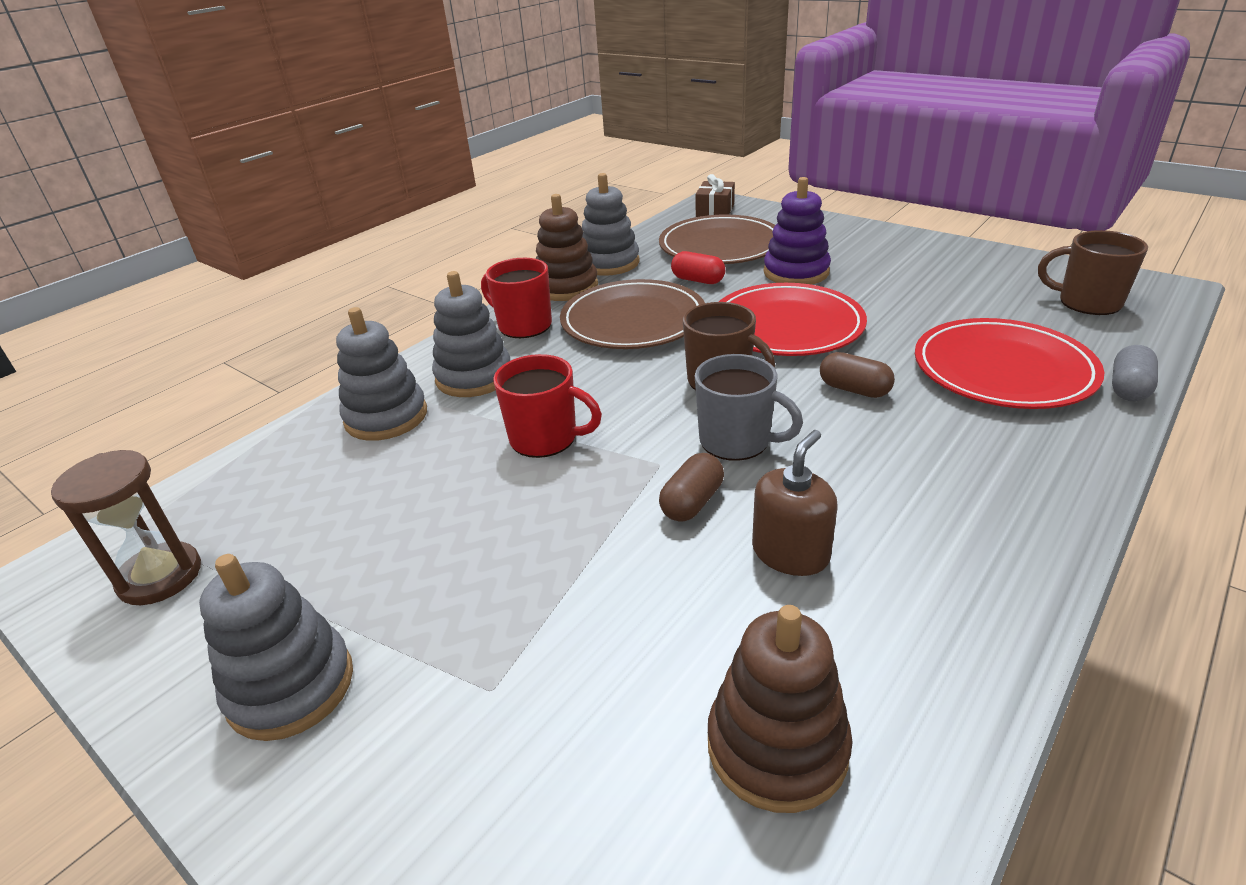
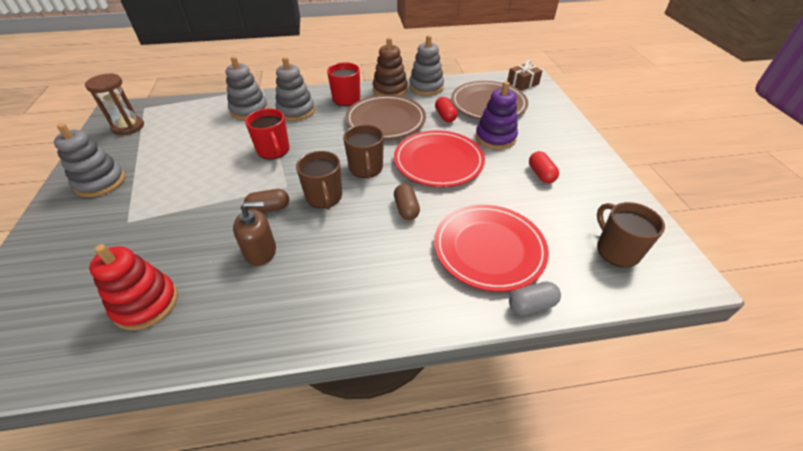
camera: 40 degrees right, 10 degrees up
(737, 441) = (324, 197): grey mug -> brown mug
(777, 747) = (146, 304): brown stacking toy -> red stacking toy
(906, 280) = (541, 174): none -> red capsule

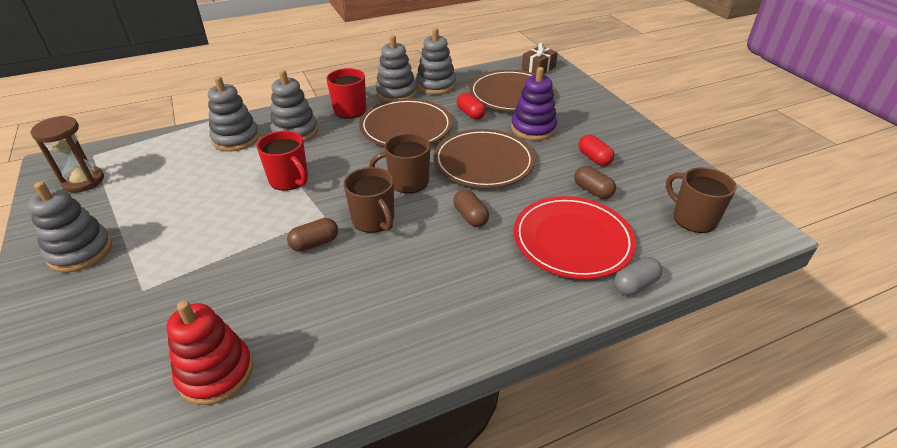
camera: 15 degrees left, 5 degrees down
(260, 251) = (327, 290): brown soap dispenser -> none
(366, 168) = (407, 182): brown mug -> brown mug turned 105 degrees clockwise
(390, 89) = (396, 93): brown stacking toy -> grey stacking toy
(438, 161) = (483, 162): red plate -> brown plate
(527, 205) = (592, 191): none -> brown capsule

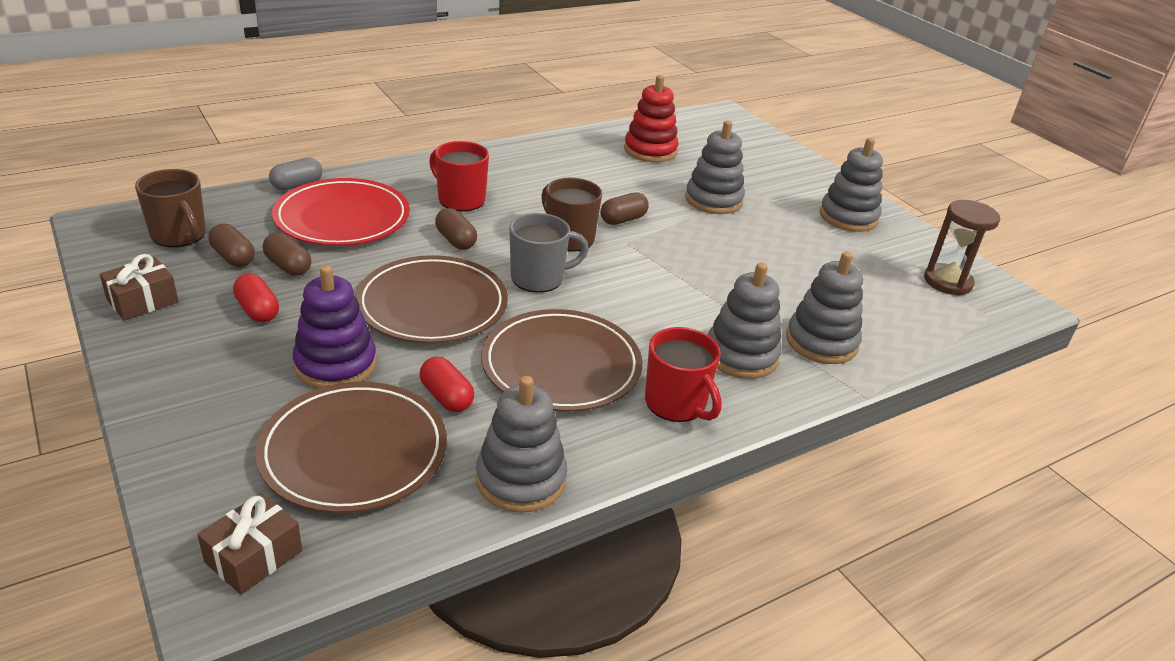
camera: 170 degrees right, 5 degrees down
(289, 180) = (695, 282): red mug -> red mug (460, 199)
(396, 93) = (602, 451): grey stacking toy -> grey stacking toy (713, 200)
(407, 182) = (539, 278): brown mug -> grey mug
(637, 198) = (233, 257): none -> brown capsule
(670, 164) = (142, 301): none -> brown gift

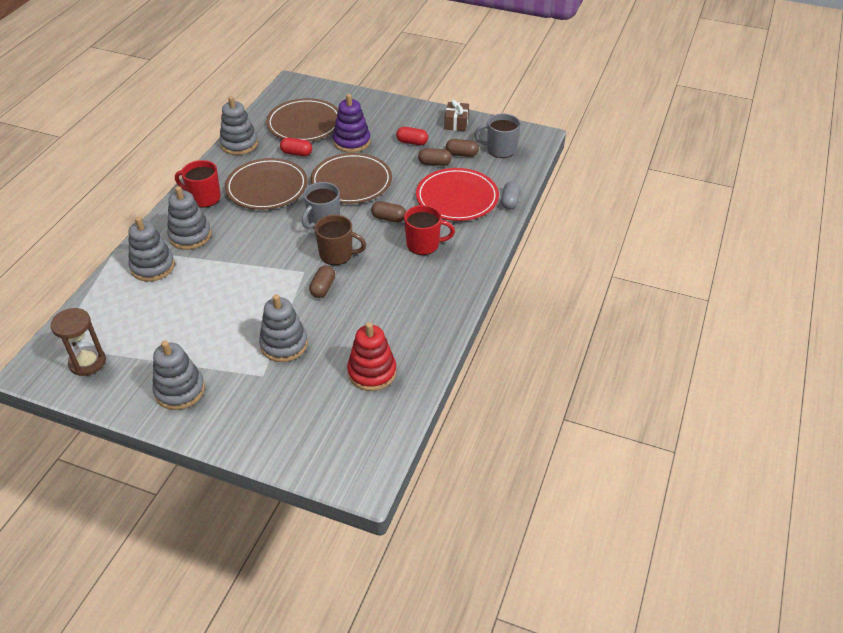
camera: 145 degrees right, 10 degrees up
(179, 235) = (500, 150): brown mug -> grey mug
(254, 556) = (295, 92): brown gift -> none

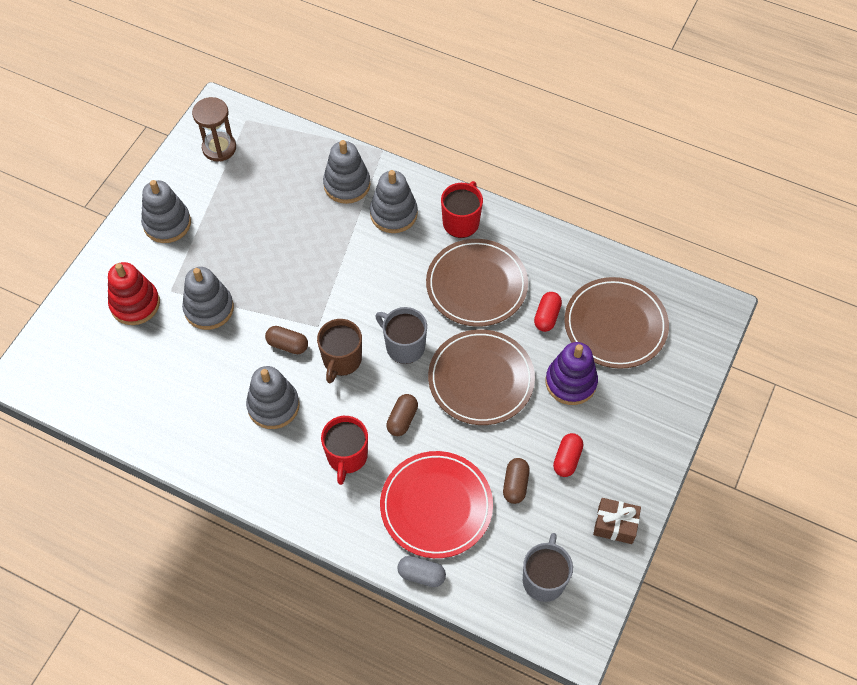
camera: 95 degrees right, 15 degrees up
(239, 144) = (569, 252): grey stacking toy -> grey stacking toy (273, 406)
(372, 372) = (152, 389): red stacking toy -> red stacking toy (135, 304)
(461, 154) = (535, 523): brown capsule -> none

